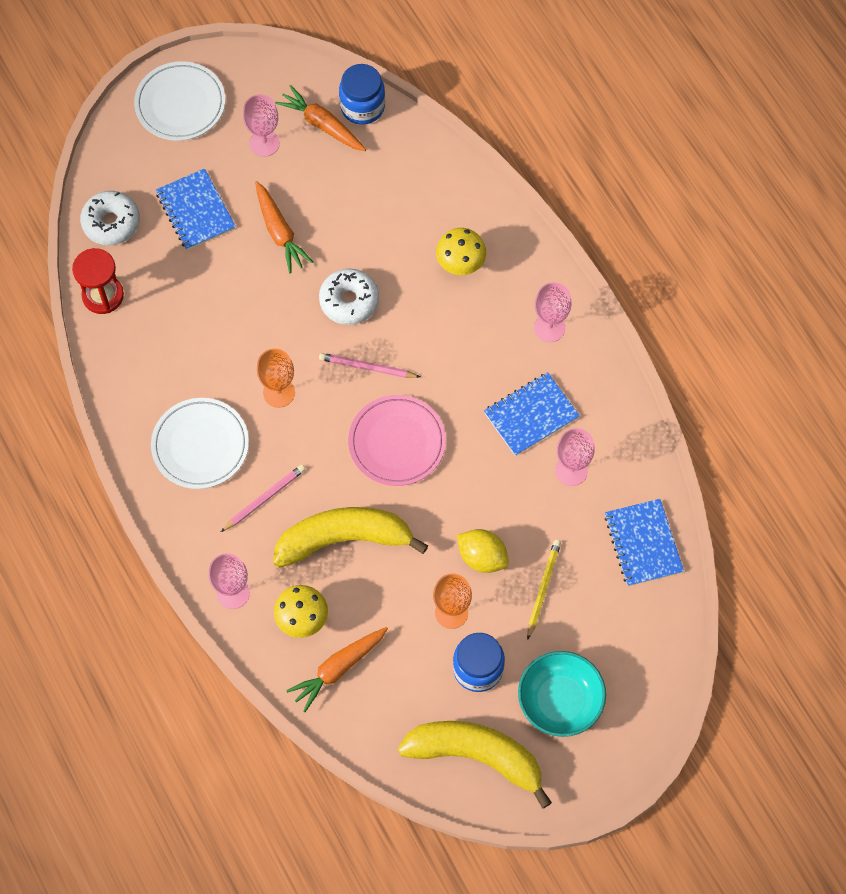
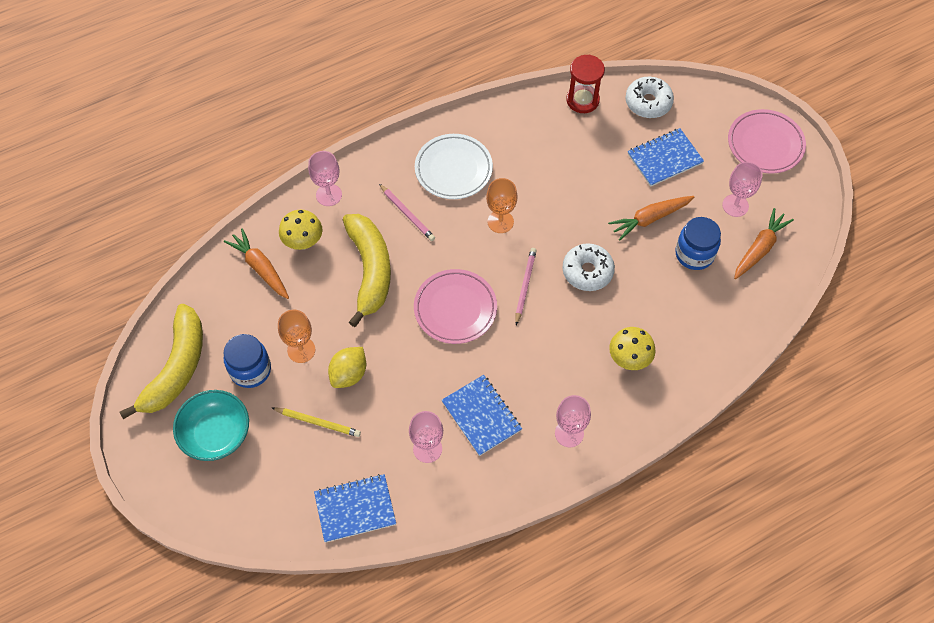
camera: 90 degrees right, 5 degrees down
(180, 104) = (765, 144): white plate -> pink plate
(362, 107) = (782, 279): blue jar -> blue jar (694, 254)

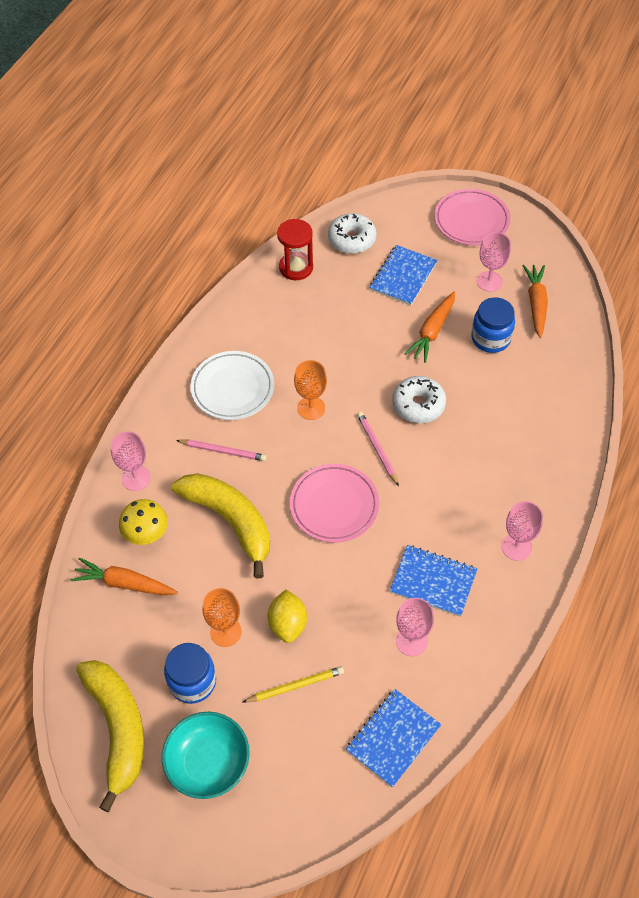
camera: 35 degrees left, 5 degrees down
(629, 359) = (511, 454): yellow mushroom -> none

